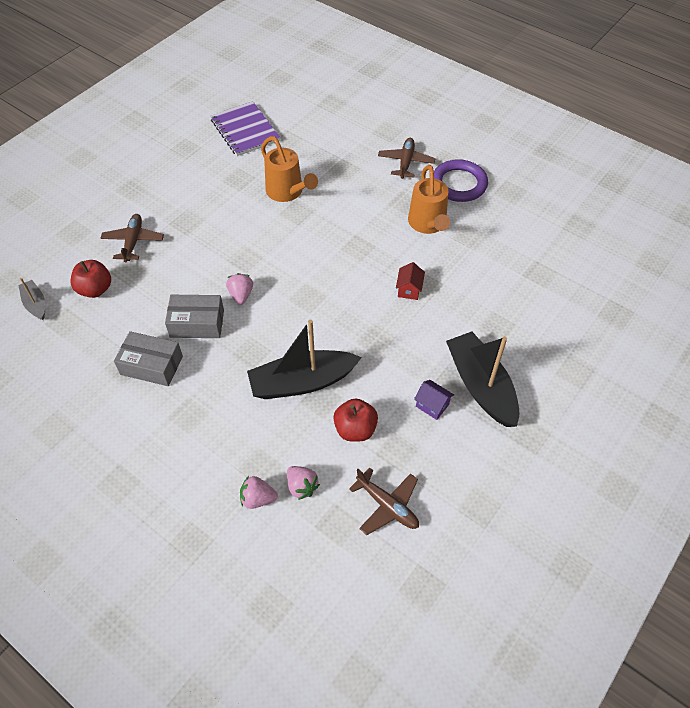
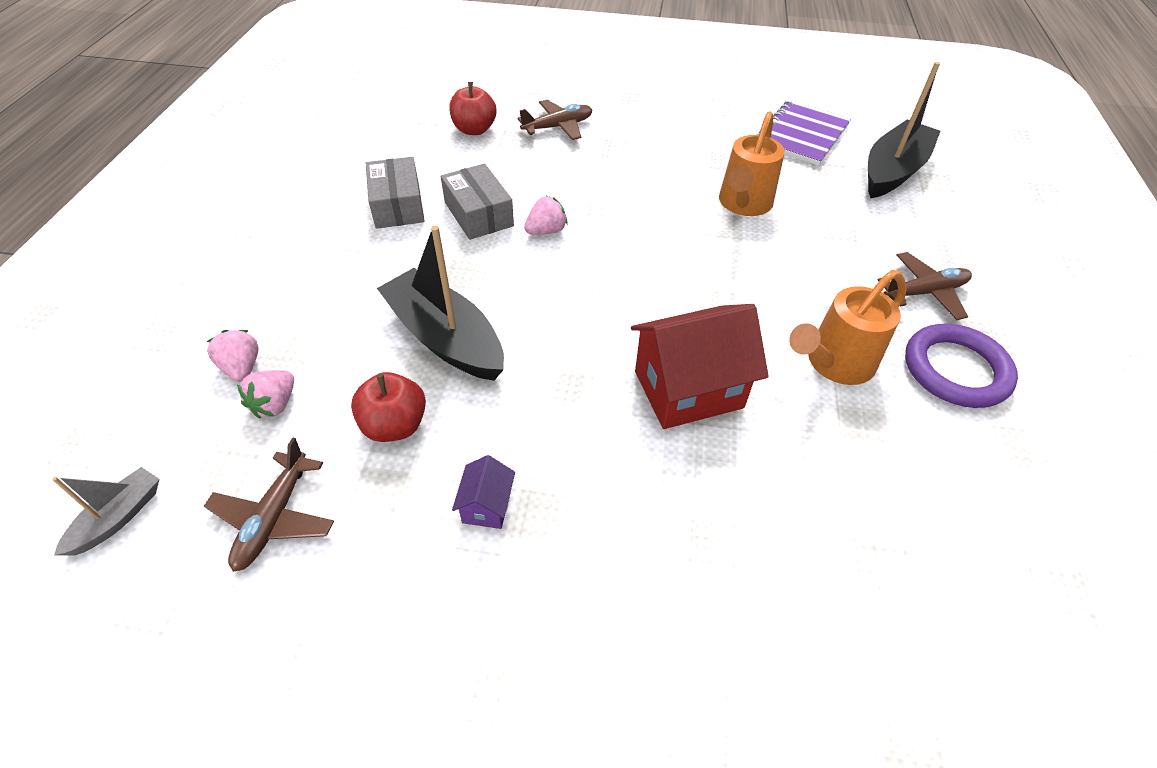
camera: 60 degrees right, 5 degrees down
(35, 304) = (429, 104): grey boat -> grey boat (118, 517)
(409, 289) = (688, 389): red house -> red house, size x2.19
(480, 386) = (565, 562): black boat -> black boat (893, 171)

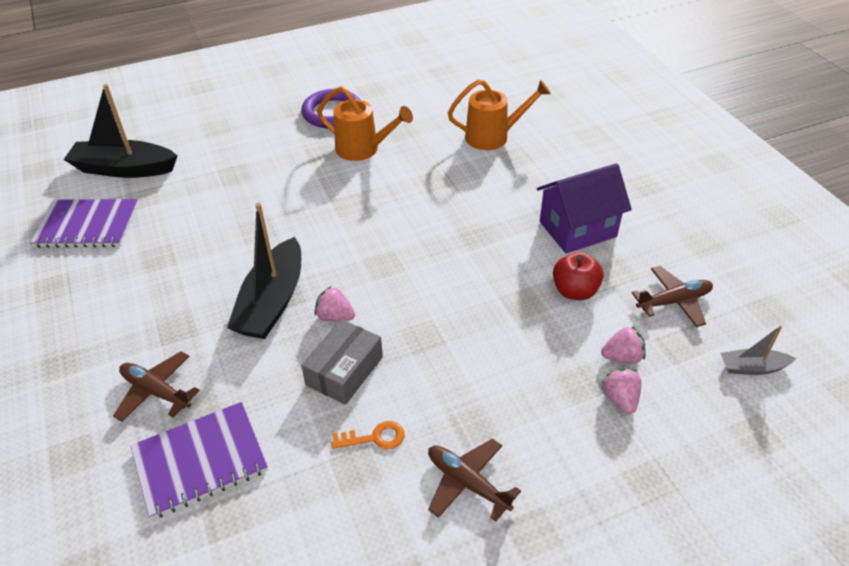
camera: 120 degrees left, 5 degrees down
(242, 368) = (620, 399): pink strawberry -> pink strawberry turned 135 degrees clockwise
(398, 205) = (375, 438): grey box -> orange key
(445, 338) = (492, 309): black boat -> black boat (272, 302)
(474, 130) = (200, 461): red apple -> purple notebook
(487, 506) = (577, 229): purple house -> purple house, size x2.19
(688, 389) = (432, 191): red house -> none
(743, 205) = (222, 226): orange watering can -> orange watering can (494, 137)
(924, 292) = (270, 132): brown plane -> brown plane (467, 483)

